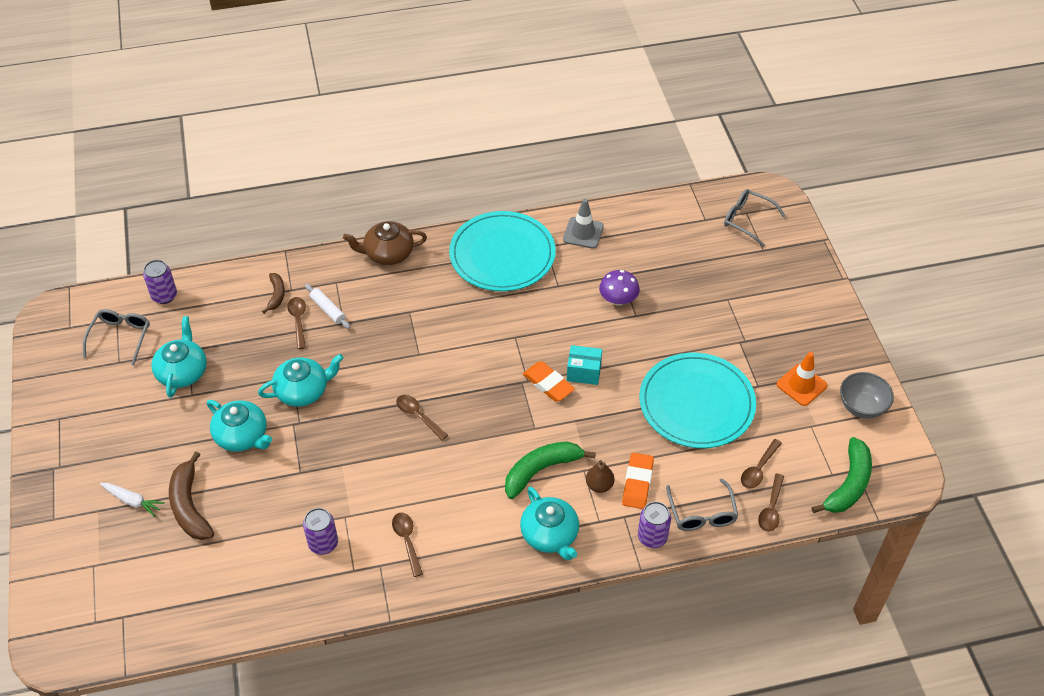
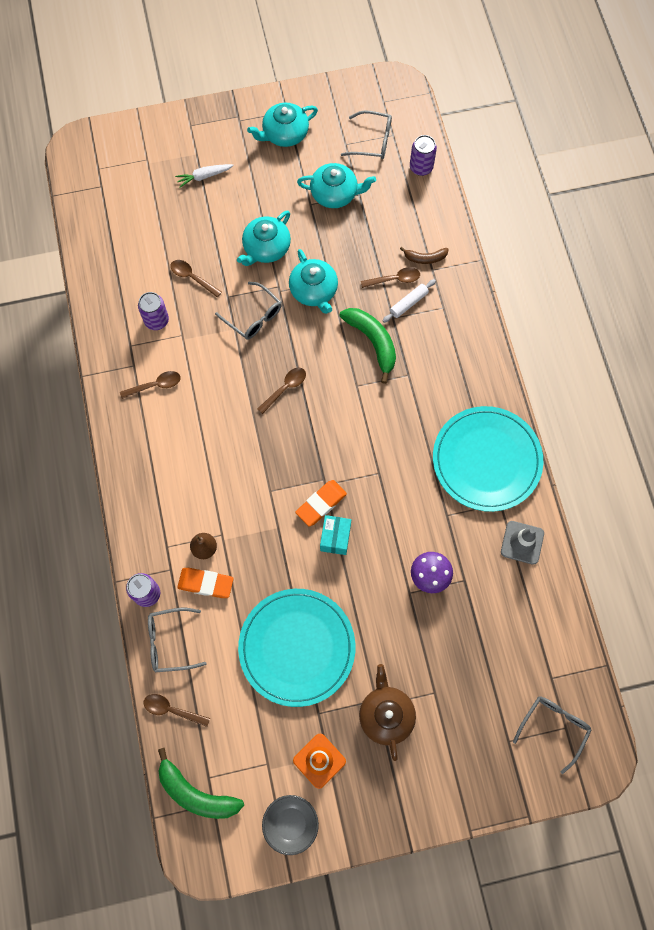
camera: 90 degrees right, 20 degrees up
(132, 501) = (204, 176): white carrot -> white carrot turned 45 degrees clockwise
(190, 505) = (198, 218): brown banana -> none
(329, 446) = (253, 317): none -> grey glasses
(388, 253) = (483, 351): brown teapot -> brown teapot (386, 715)
(542, 470) = (223, 497): green banana -> green banana (373, 342)
(550, 535) = (155, 503): turquoise teapot -> turquoise teapot (284, 134)
(758, 469) = (217, 702): brown spoon -> brown spoon (192, 277)

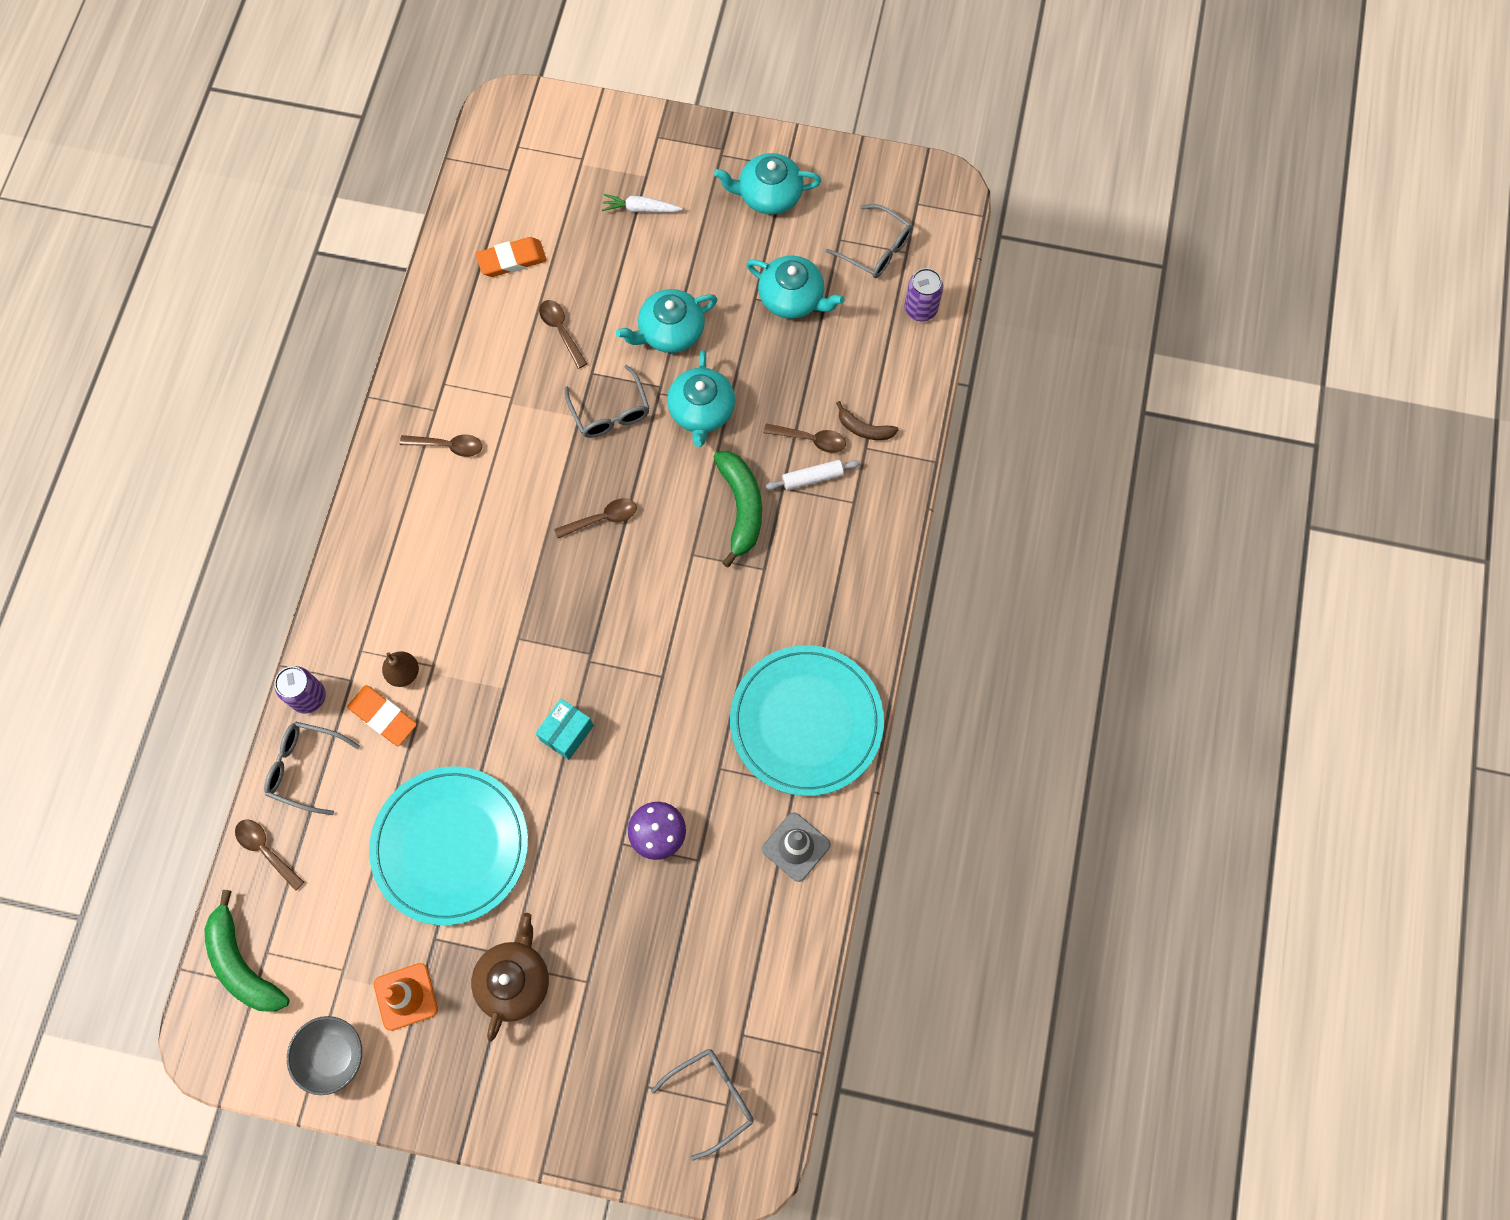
camera: 25 degrees right, 0 degrees up
(156, 320) = (490, 366): purple can -> none
(321, 504) = (571, 683): orange eraser -> orange eraser (512, 260)

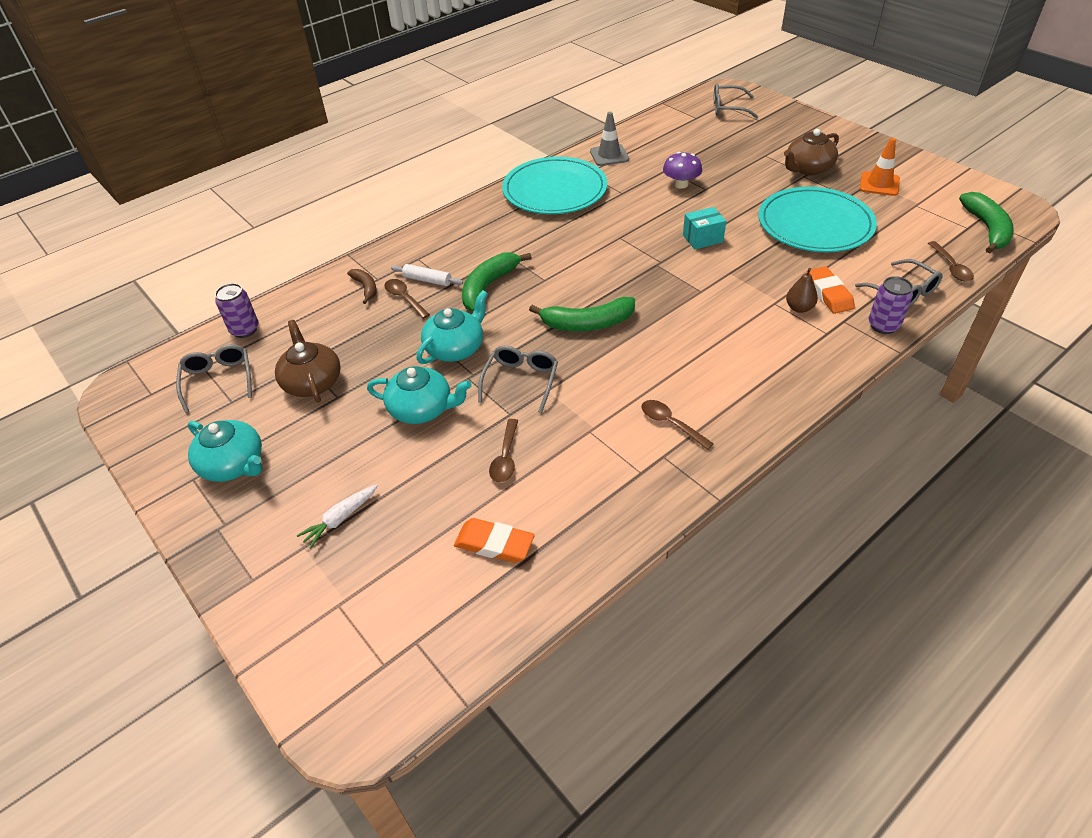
camera: 140 degrees left, 25 degrees down
(333, 1055) = (937, 180): grey bowl -> none
(602, 519) = (587, 323): brown spoon -> green banana
(640, 209) = (340, 519): white carrot -> white carrot turned 90 degrees clockwise
(792, 298) = (312, 382): turquoise teapot -> brown teapot

